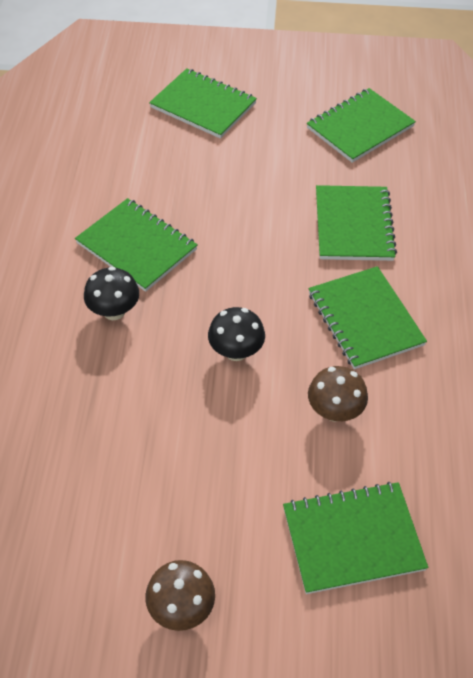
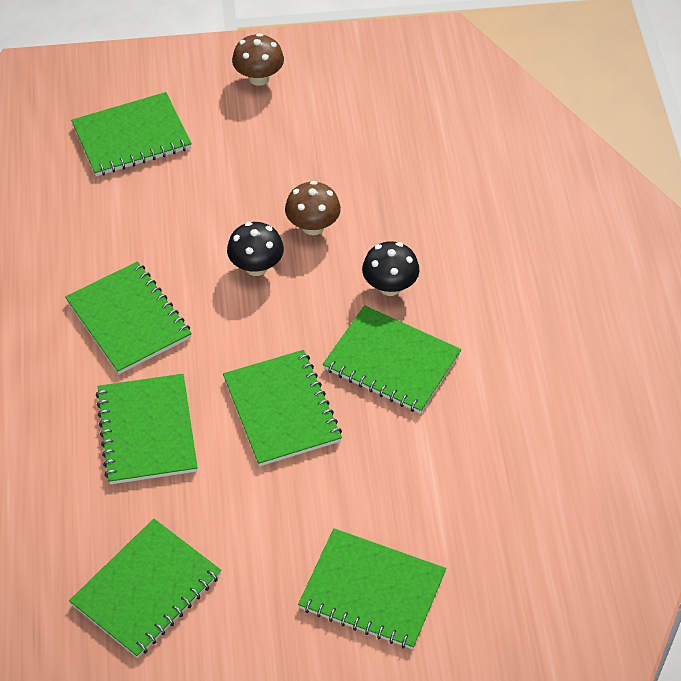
camera: 170 degrees right, 0 degrees up
(239, 224) = (282, 410): none -> green notebook
(334, 411) = (154, 228): brown mushroom -> brown mushroom (313, 226)

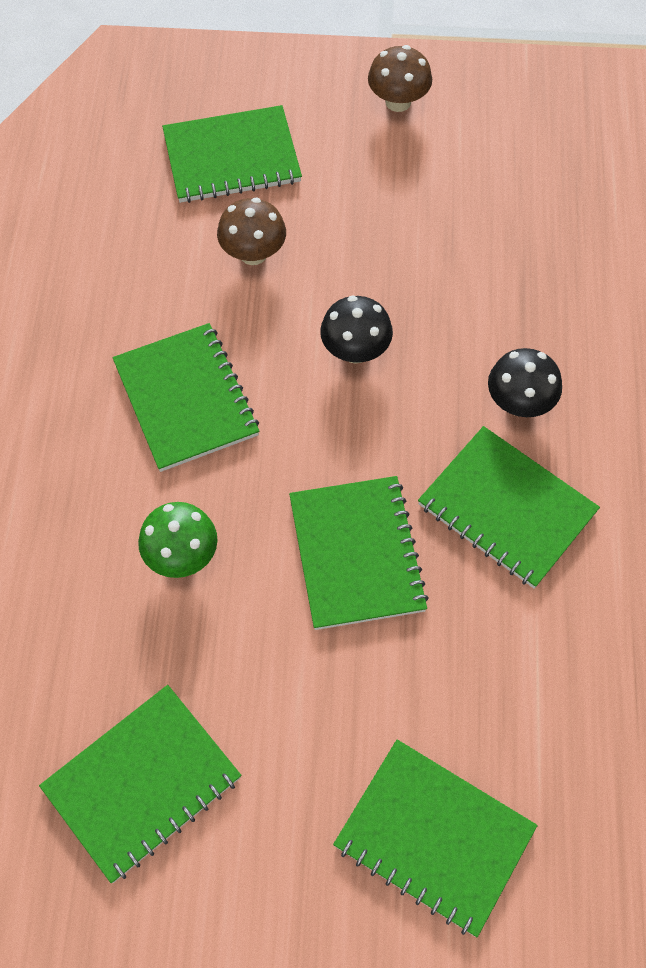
camera: 10 degrees right, 10 degrees up
(147, 431) = (182, 556): green notebook -> green mushroom
(313, 226) = (434, 306): brown mushroom -> brown mushroom (253, 253)

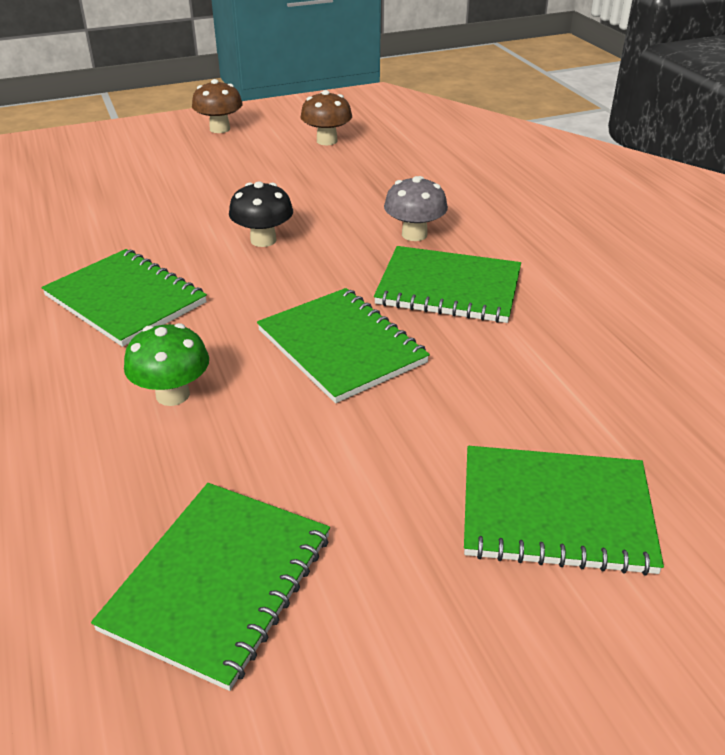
camera: 25 degrees left, 25 degrees down
(232, 157) = (101, 175): green notebook -> none
(253, 253) = (145, 213): brown mushroom -> brown mushroom (327, 141)
(519, 403) = (414, 234): black mushroom -> grey mushroom

